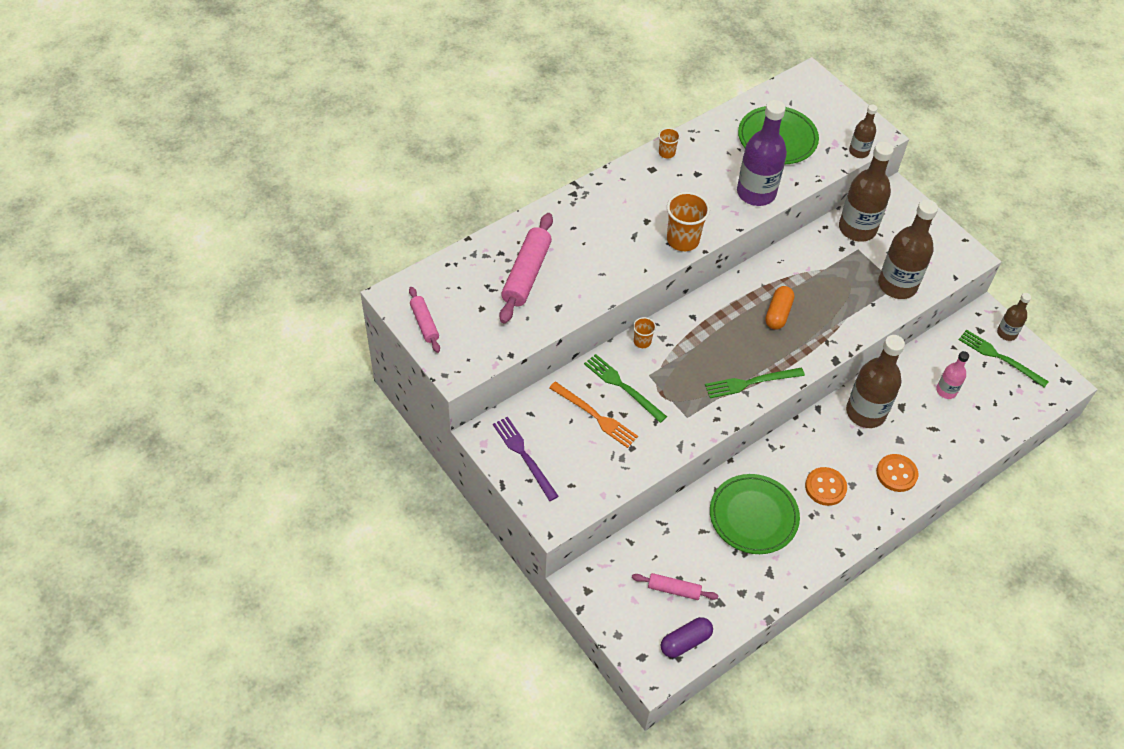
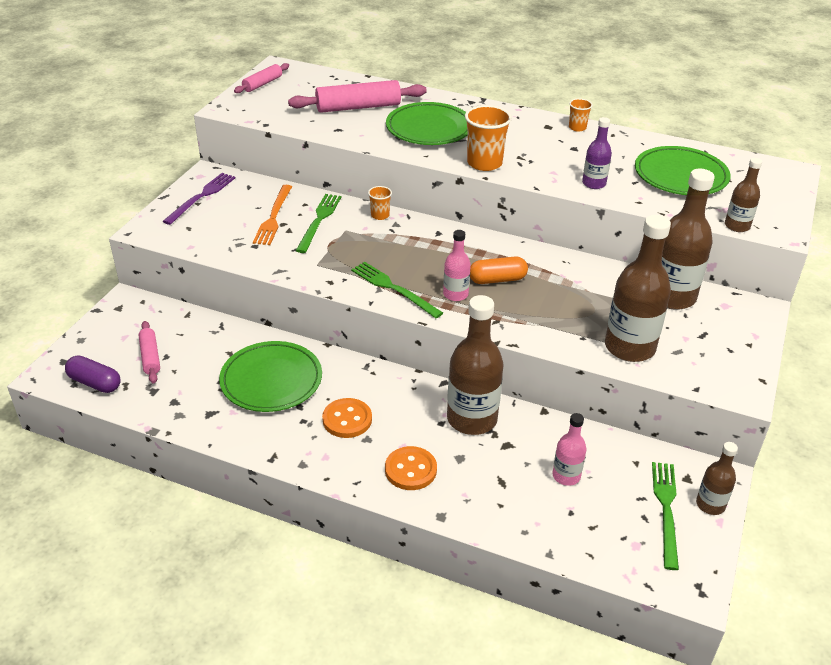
camera: 60 degrees right, 15 degrees down
(601, 245) = (429, 128): none -> green plate
(756, 193) = (594, 183): purple bottle -> purple bottle, size x0.53
(781, 348) = (455, 294): none -> pink bottle

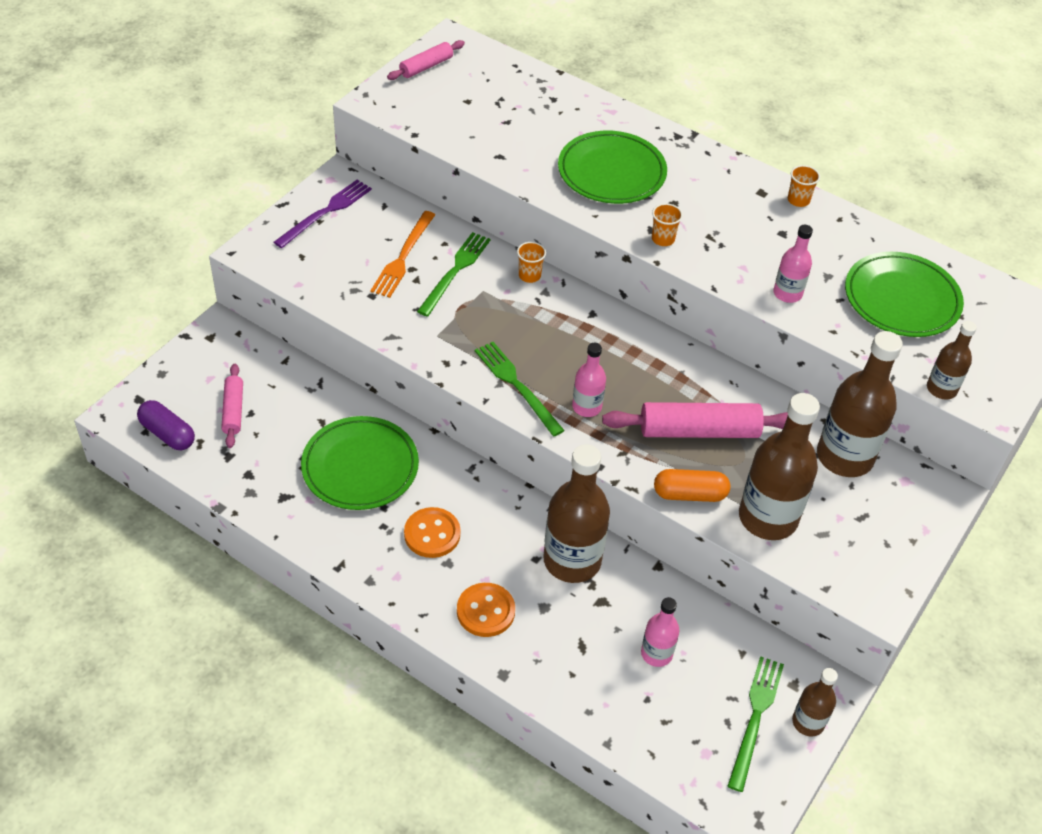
camera: 10 degrees right, 10 degrees up
(358, 107) = (534, 123): pink rolling pin -> pink rolling pin (699, 431)
(484, 163) = (663, 239): orange cup -> orange cup, size x0.54
(497, 279) = (642, 394): orange capsule -> orange capsule (689, 494)
(594, 183) = (787, 293): purple bottle -> pink bottle

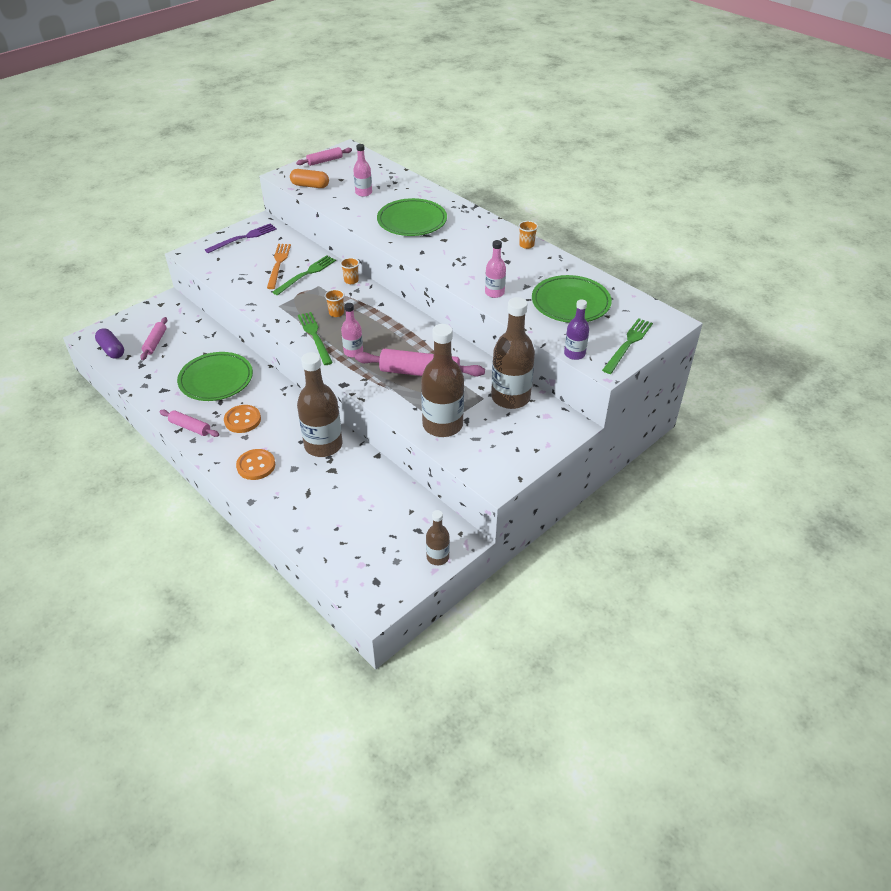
camera: 15 degrees right, 5 degrees down
(356, 559) = (190, 427): none -> pink rolling pin
(403, 257) = (278, 264): orange fork -> orange fork turned 150 degrees clockwise
(656, 653) = (354, 503): pink bottle -> pink bottle (363, 193)
(663, 239) = (427, 257): orange cup -> orange cup (336, 313)
(689, 494) = (397, 406): orange capsule -> orange capsule (310, 186)
(755, 718) = (403, 549): green fork -> green fork (628, 344)
(941, 389) = (574, 354): brown bottle -> purple bottle

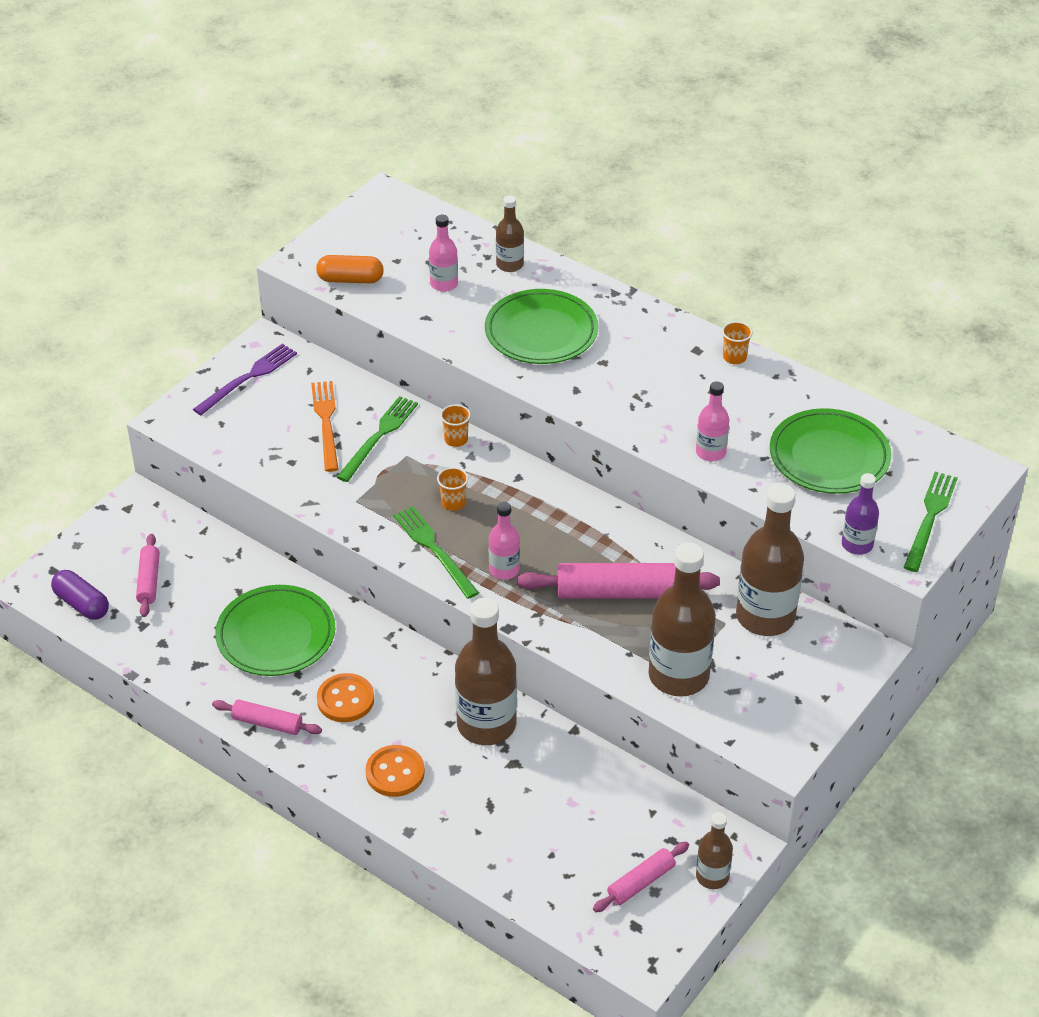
camera: 10 degrees left, 0 degrees up
(325, 161) = (356, 225): pink rolling pin -> pink rolling pin (641, 882)
(406, 187) = (510, 264): none -> brown bottle

